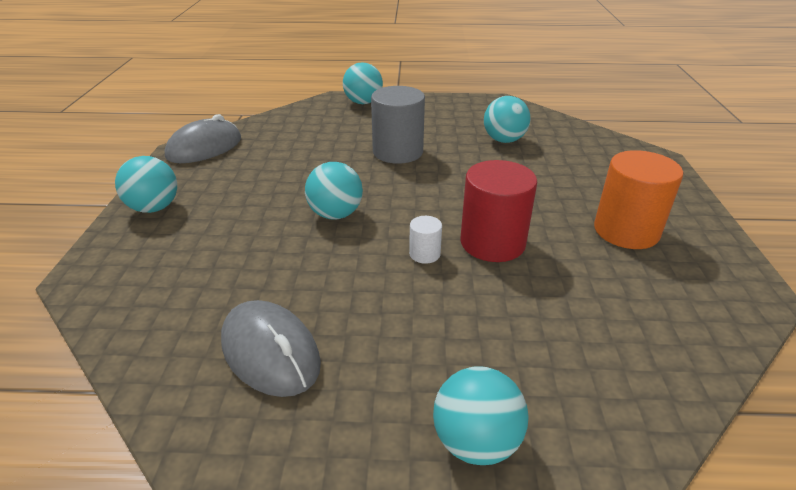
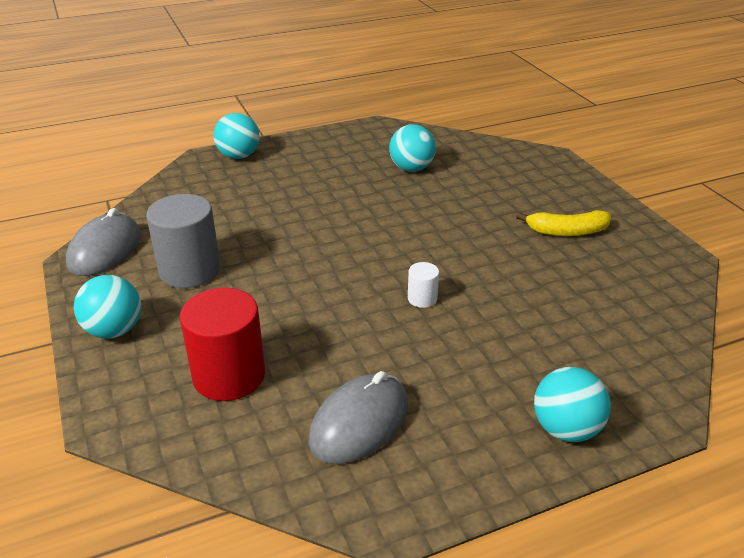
camera: 25 degrees left, 0 degrees up
(270, 352) = (359, 423): grey mouse -> grey mouse turned 75 degrees counterclockwise
(335, 214) = (312, 284): turquoise ball -> none
(398, 152) = (320, 205): grey cylinder -> grey cylinder (190, 270)
(492, 242) = (471, 272): red cylinder -> red cylinder (229, 375)
(626, 231) = (567, 231): orange cylinder -> yellow banana

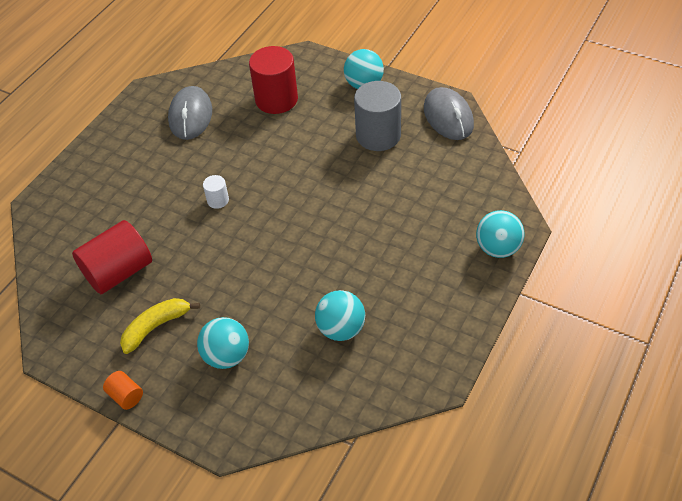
camera: 145 degrees right, 15 degrees up
(566, 429) = (86, 168): turquoise ball -> turquoise ball (226, 356)
(581, 287) = (118, 272): none -> red cylinder
(620, 204) = (126, 396): none -> orange cylinder

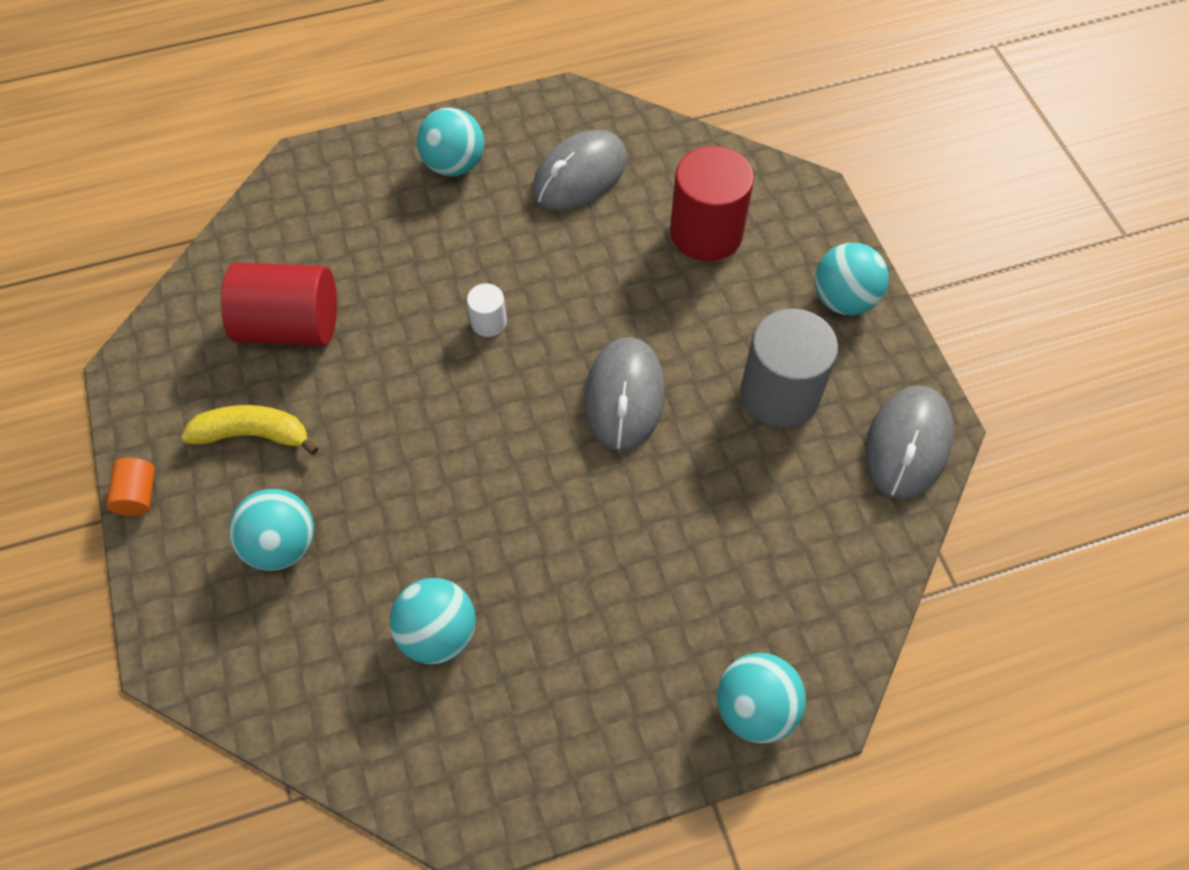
camera: 40 degrees right, 10 degrees up
(122, 152) = (454, 165): none -> turquoise ball
(314, 183) = (624, 396): none -> grey mouse

